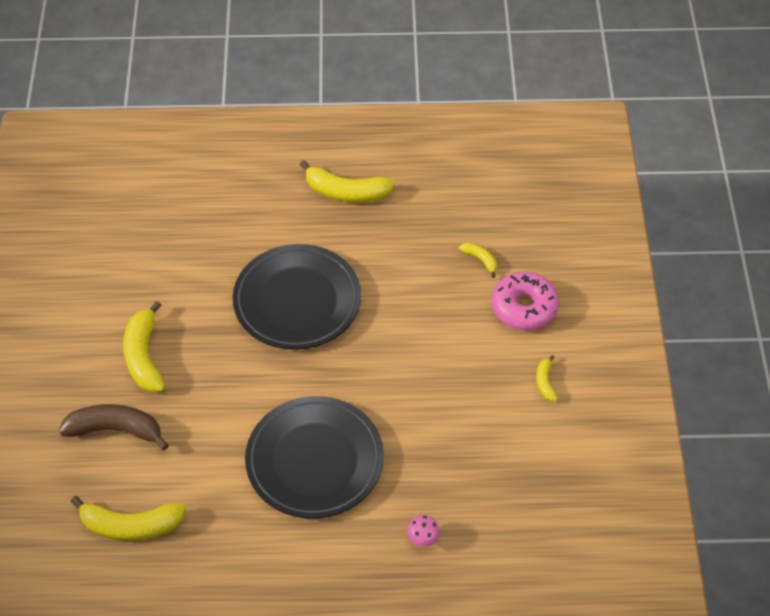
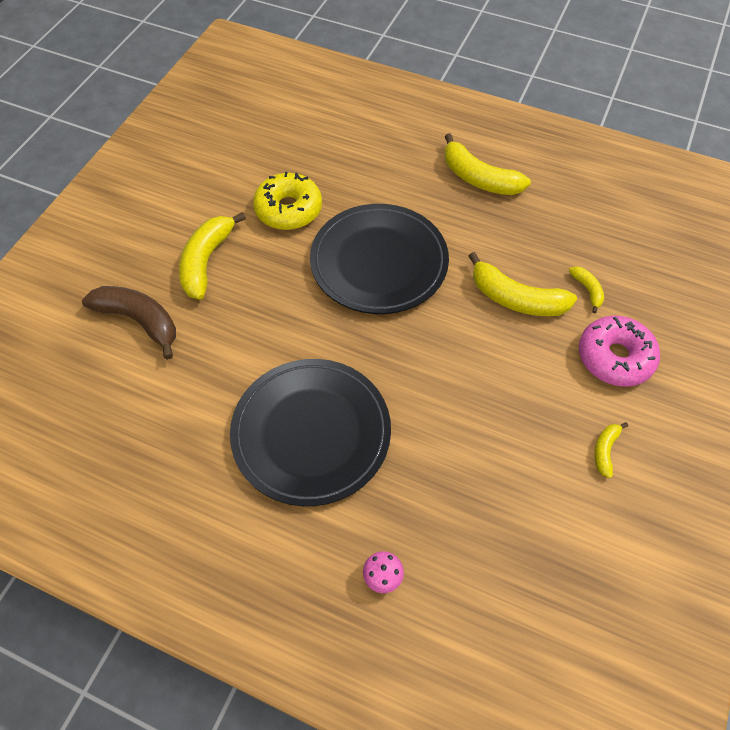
camera: 25 degrees right, 5 degrees up
(131, 526) = (94, 424): yellow banana -> yellow banana (516, 299)
(191, 282) = (288, 209): none -> yellow donut

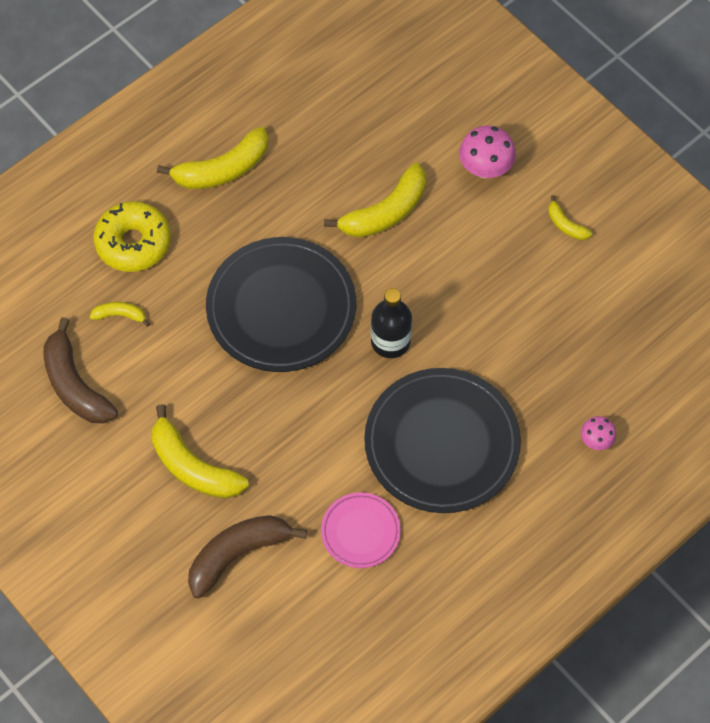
camera: 65 degrees left, 5 degrees up
(194, 402) = (360, 531): none -> pink plate
(243, 166) = (75, 384): none -> brown banana
(288, 209) = (165, 363): yellow donut -> yellow donut (133, 243)
(392, 352) = (390, 341): none -> black bottle
(587, 290) = (406, 150): yellow banana -> yellow banana (120, 315)
(614, 357) = (485, 168): pink donut -> pink mushroom

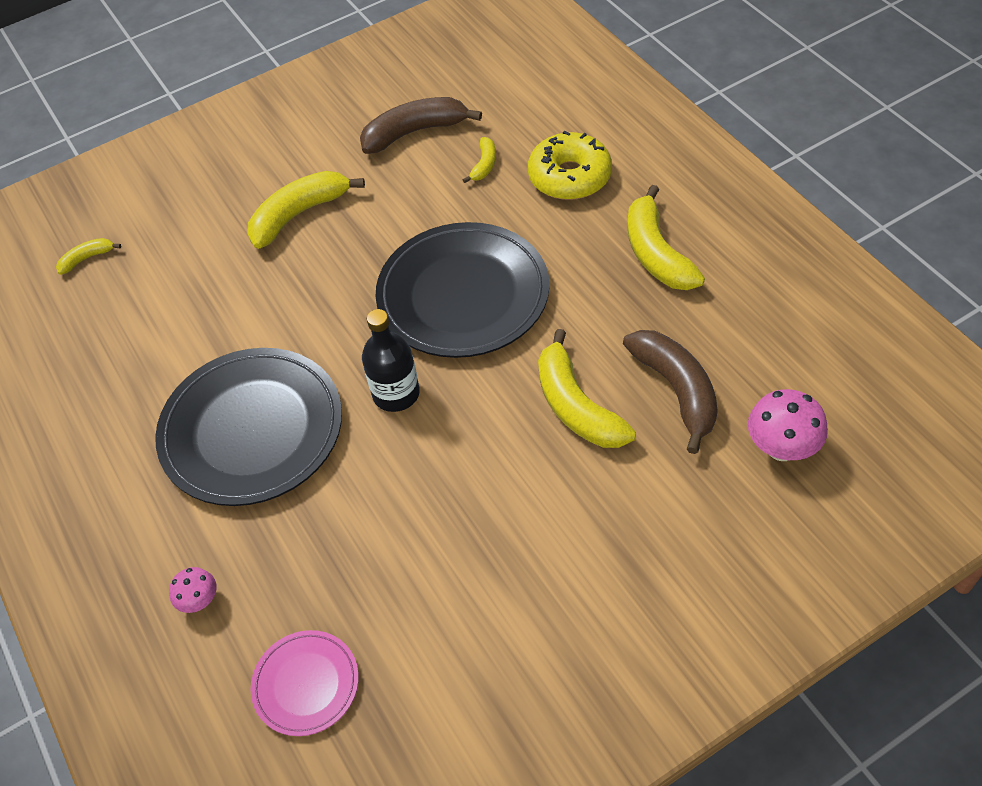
camera: 105 degrees right, 10 degrees down
(237, 554) = (195, 244): brown banana -> brown banana (676, 390)
(360, 531) = (178, 345): pink plate -> pink plate (306, 684)
(485, 168) = (631, 528): pink mushroom -> pink mushroom (781, 448)
(565, 225) = (525, 618): yellow banana -> yellow banana (87, 258)

